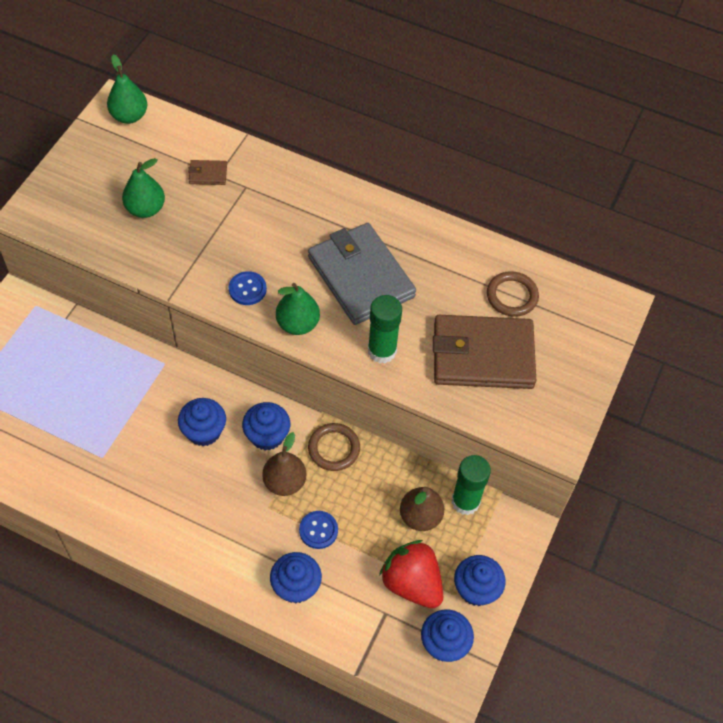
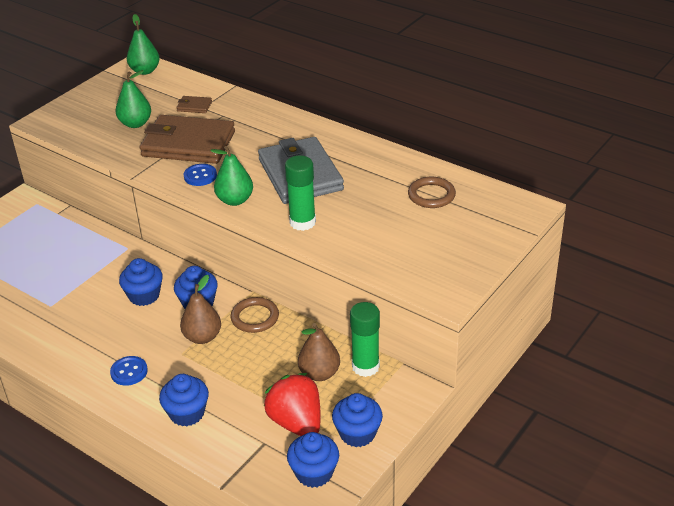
camera: 15 degrees right, 20 degrees down
(318, 530) = (221, 374): blue button -> blue button (129, 372)
(482, 355) = (393, 231): brown wallet -> brown wallet (188, 144)

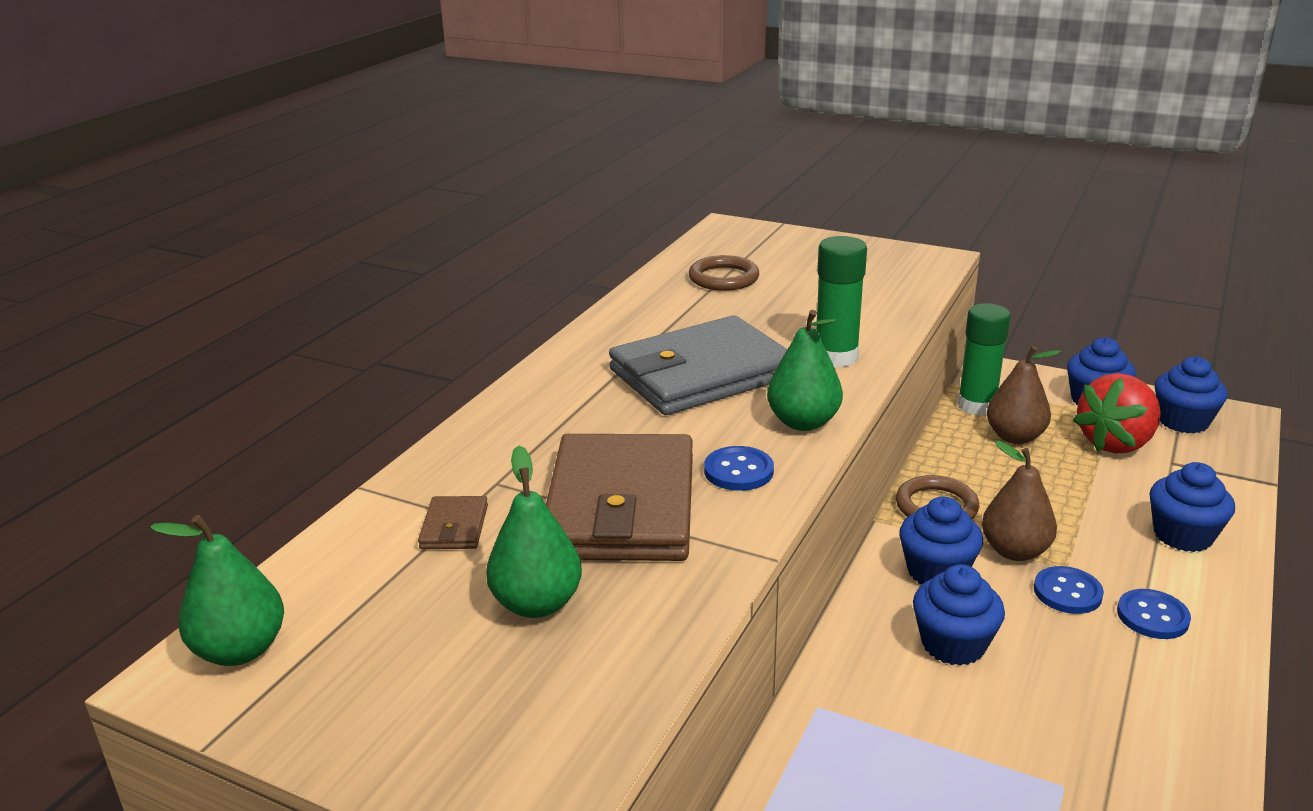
camera: 100 degrees left, 10 degrees down
(161, 346) = (1067, 592): none -> blue button

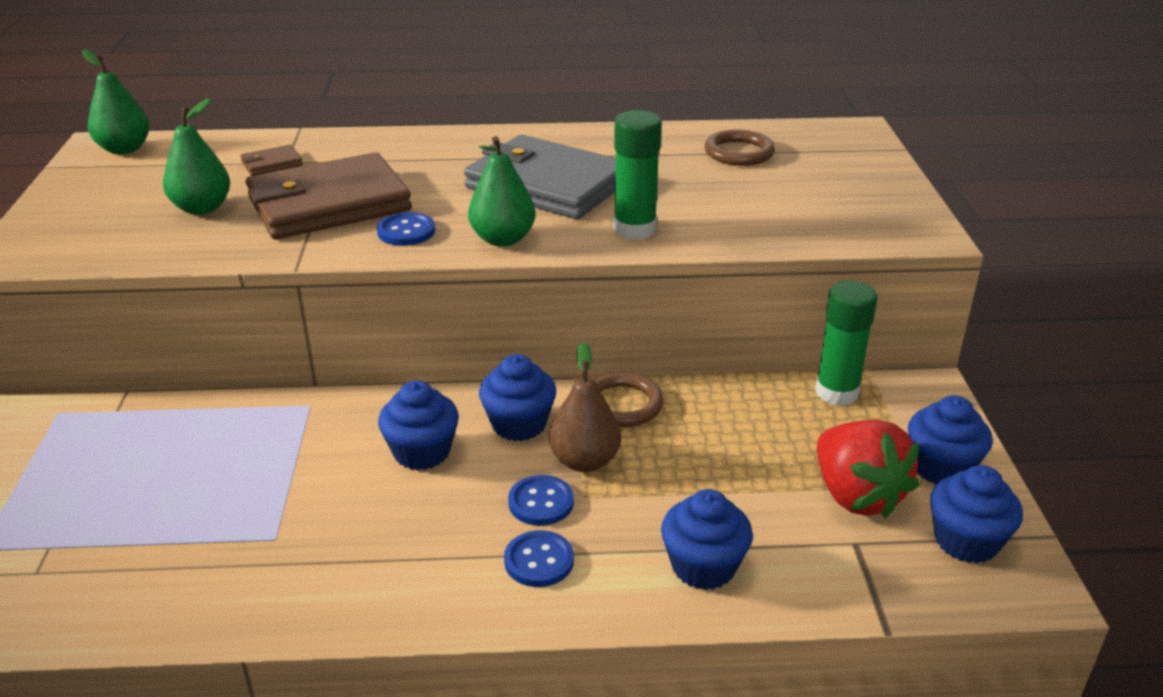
camera: 60 degrees right, 5 degrees up
(1015, 437) = (797, 426): brown pear -> none
(1116, 443) = (856, 496): red strawberry -> red strawberry turned 135 degrees counterclockwise

